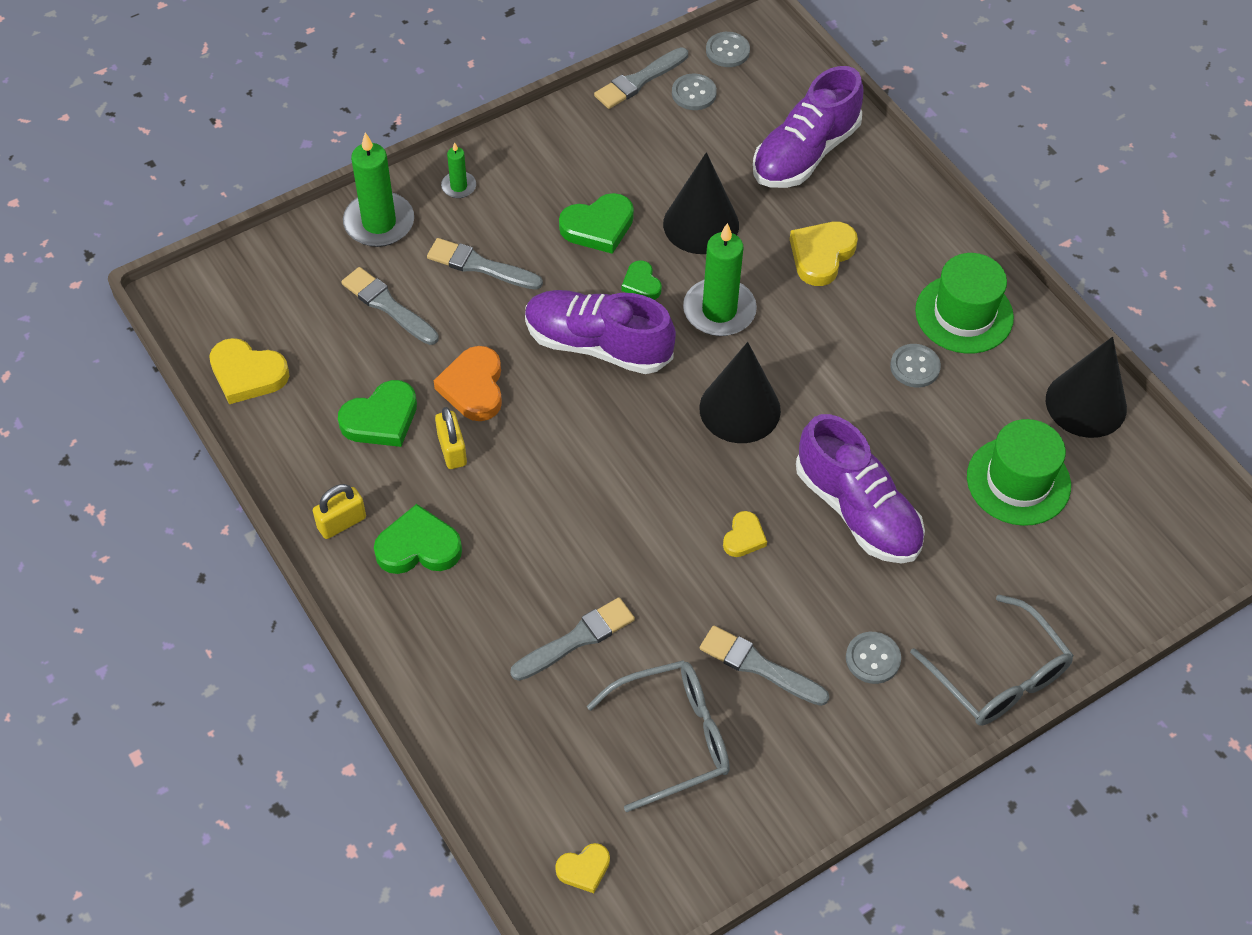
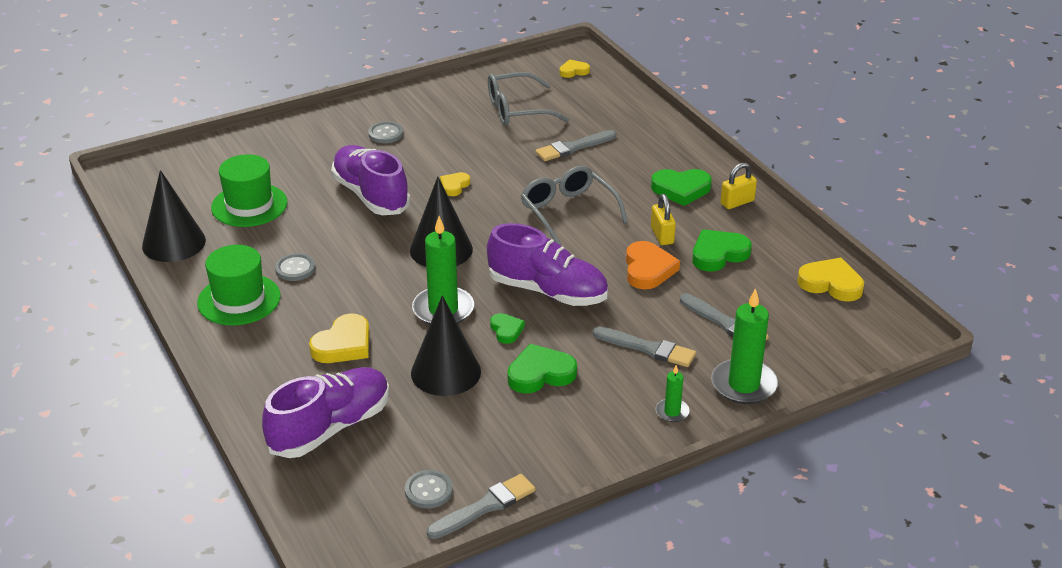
camera: 175 degrees left, 20 degrees down
(727, 51) = (381, 536): grey button -> none
(759, 666) = (458, 133): grey brush -> none
(999, 676) = (310, 124): grey glasses -> grey glasses (568, 211)

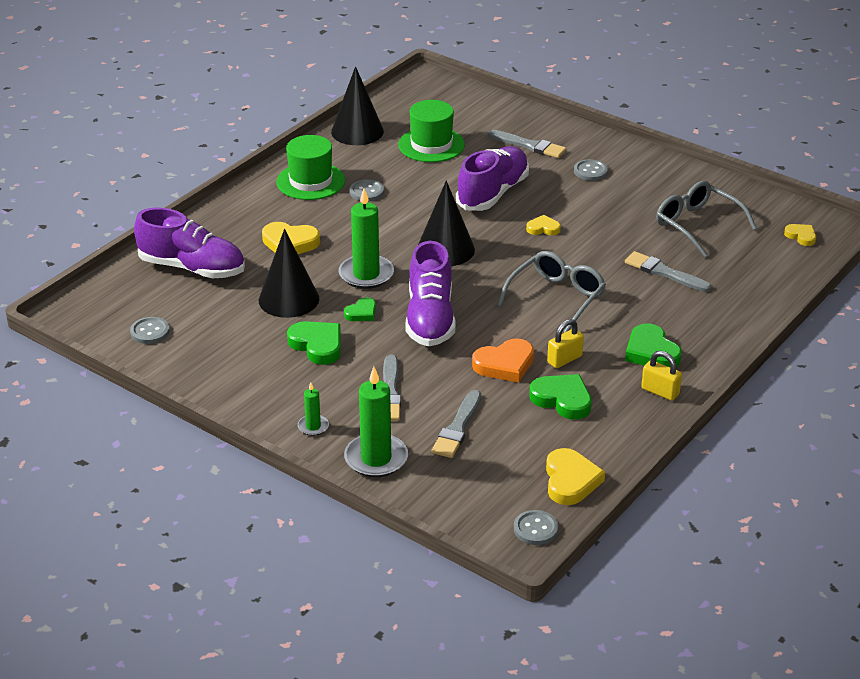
camera: 65 degrees right, 0 degrees up
(485, 507) = (146, 362): grey brush -> grey brush (529, 145)
(886, 321) = (535, 529): none -> grey button

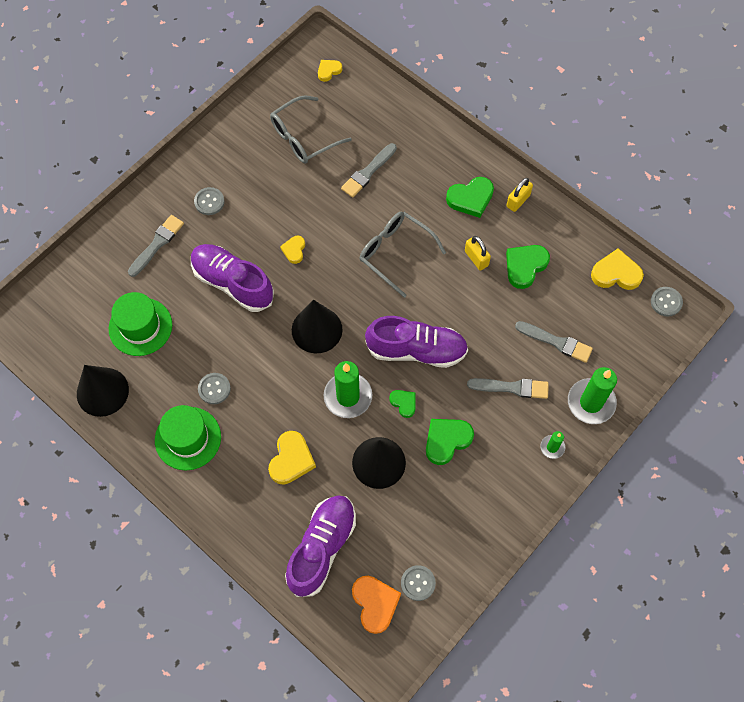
camera: 85 degrees left, 30 degrees up
(505, 364) = (480, 301): orange heart -> orange heart (375, 603)

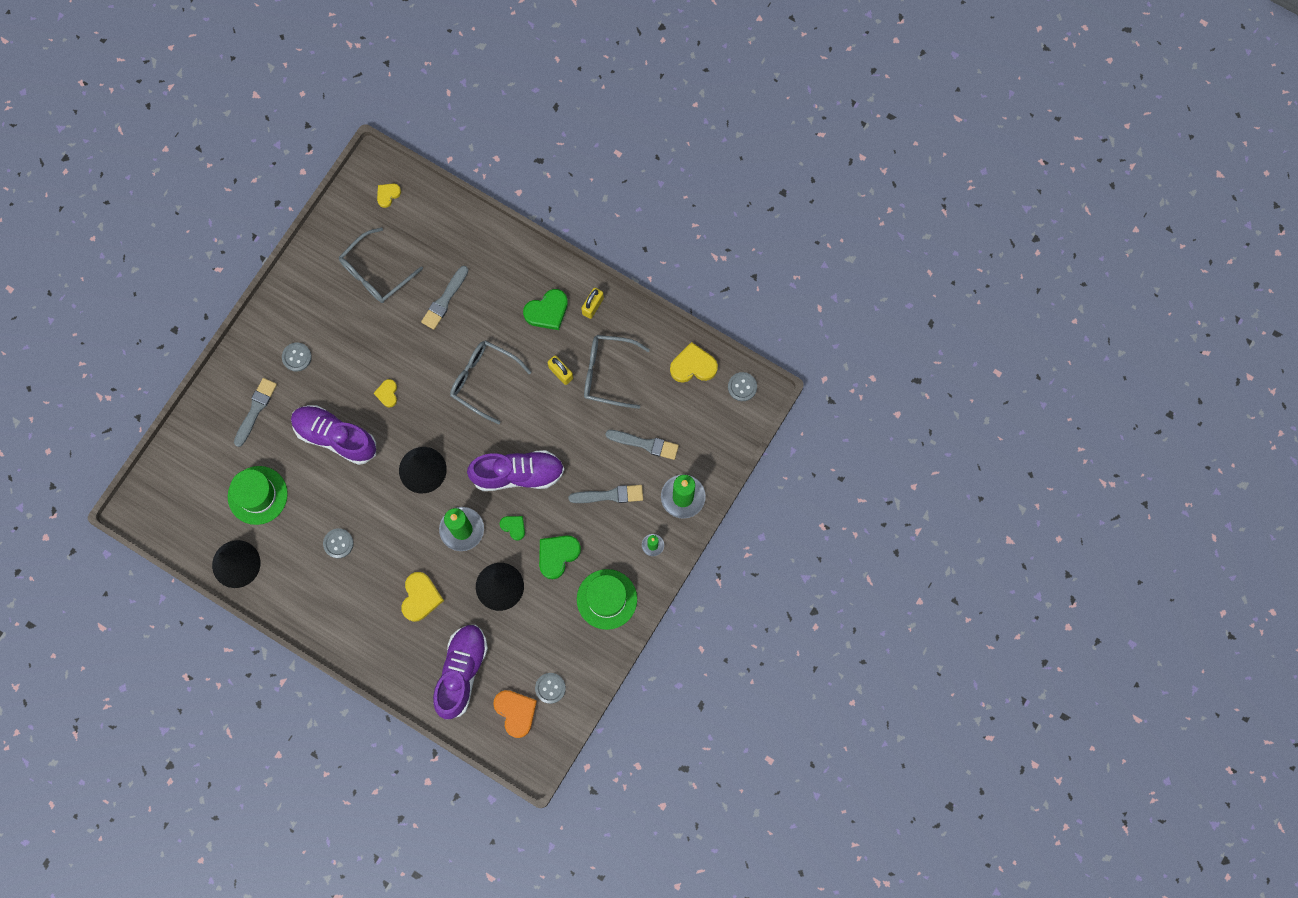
camera: 10 degrees left, 10 degrees up
(188, 438) = (323, 594): green hat -> green hat (607, 599)
(525, 266) = (607, 373): green heart -> grey glasses

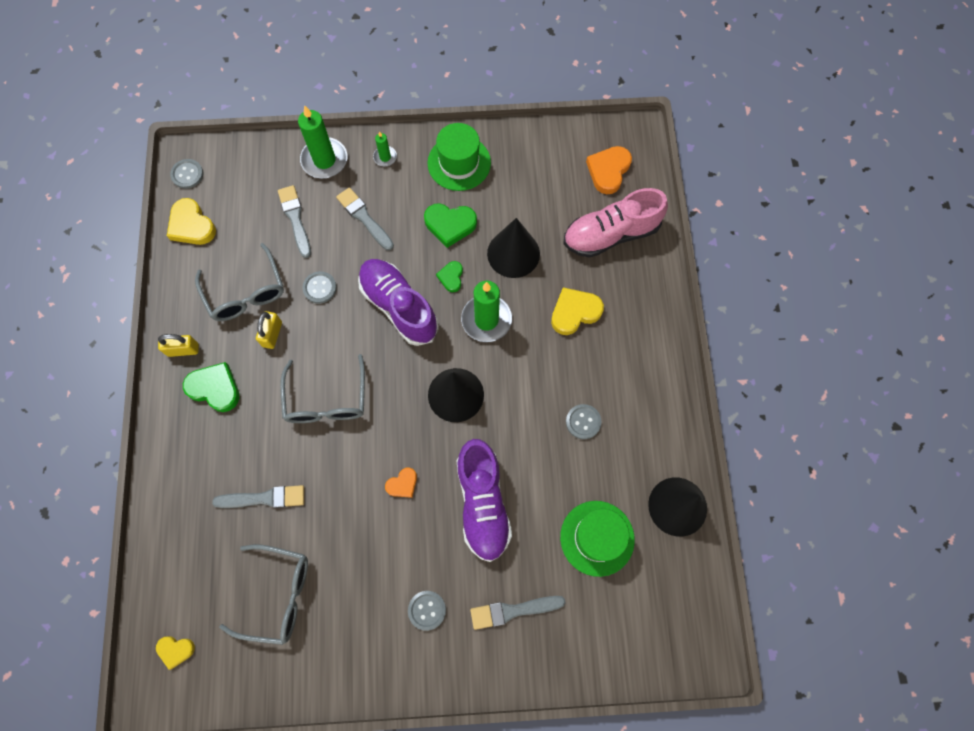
camera: 125 degrees left, 5 degrees down
(387, 393) = (402, 484): yellow heart -> orange heart
(462, 672) = (610, 234): purple shoe -> pink shoe
(550, 688) = (567, 158): grey button -> grey button (320, 288)

